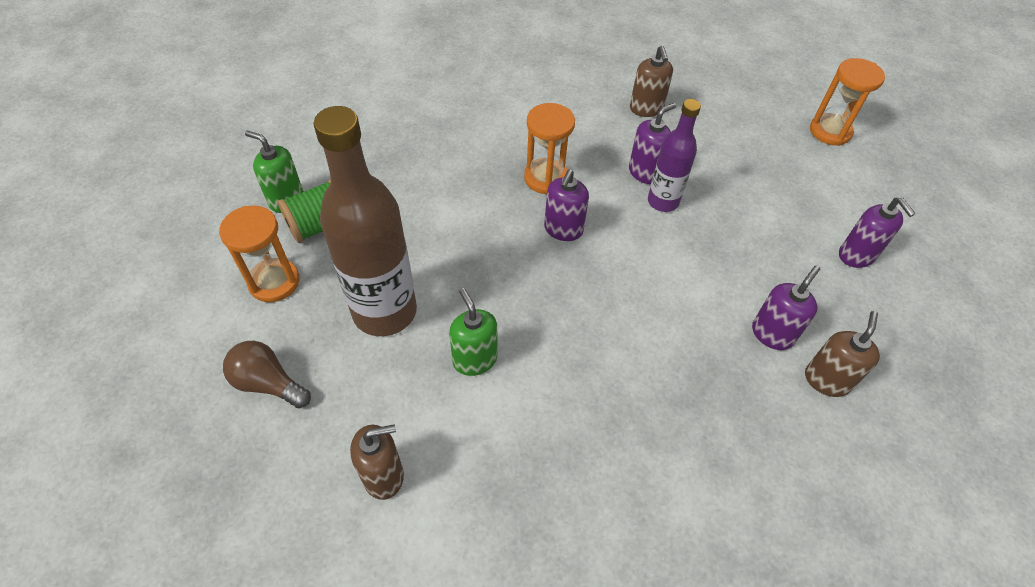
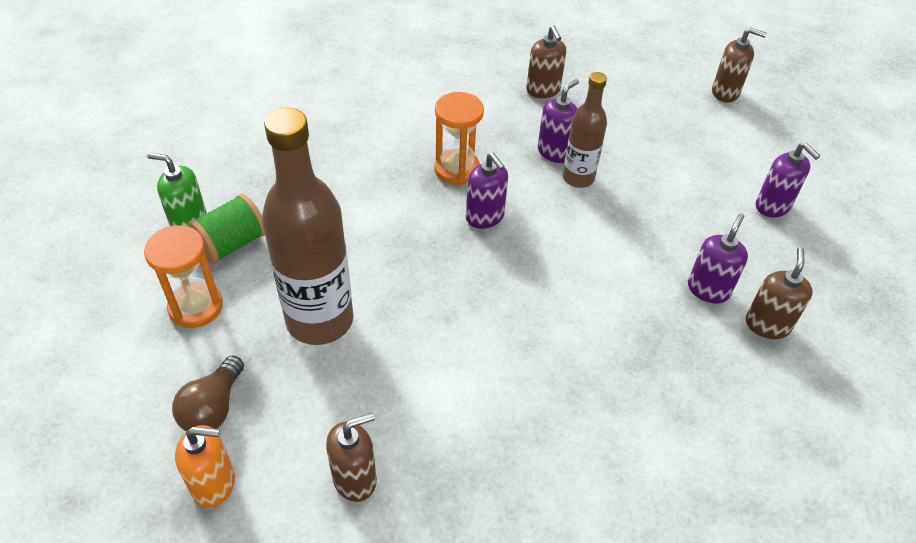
camera: 10 degrees left, 5 degrees down
(253, 459) = (214, 484): none -> orange soap dispenser
(268, 383) = (213, 408): brown light bulb -> brown light bulb turned 90 degrees counterclockwise
(475, 359) = (423, 354): green soap dispenser -> none
(563, 229) = (485, 217): purple soap dispenser -> purple soap dispenser turned 45 degrees counterclockwise
(663, 201) = (578, 178): purple bottle -> brown bottle
(830, 131) = (725, 92): orange hourglass -> brown soap dispenser

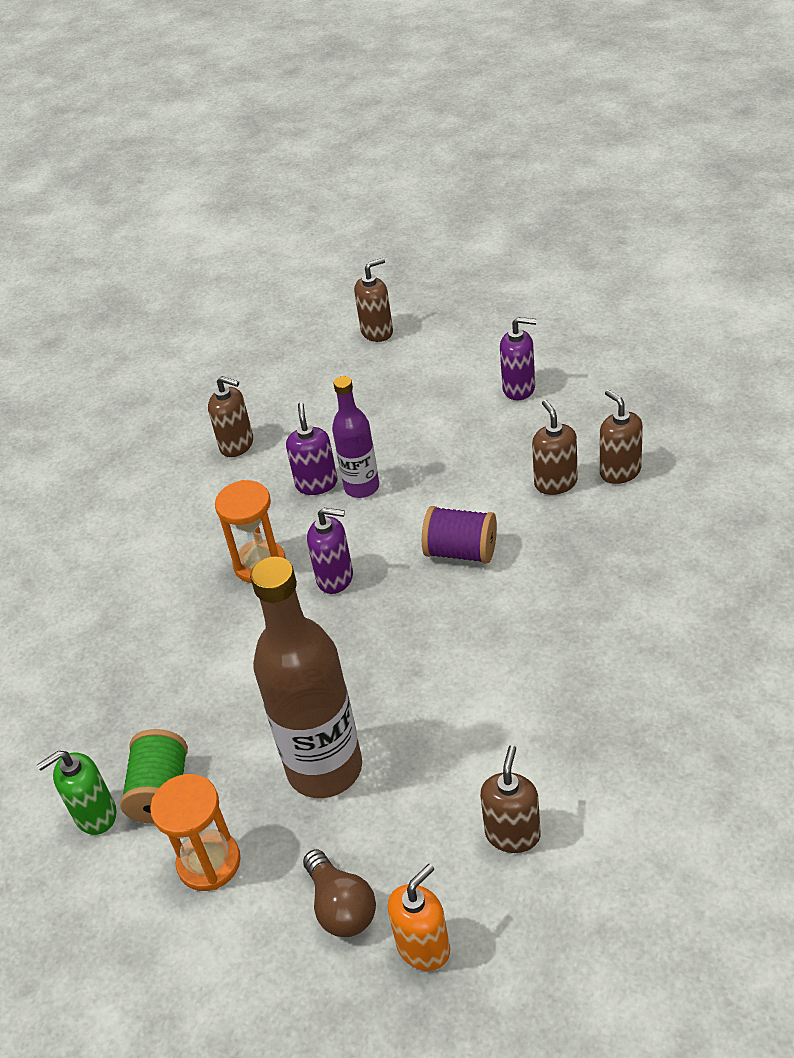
camera: 40 degrees left, 5 degrees down
(578, 178) = (361, 487): brown bottle -> purple bottle
(581, 273) = (461, 551): none -> purple spool
(708, 289) = (555, 483): purple soap dispenser -> brown soap dispenser

